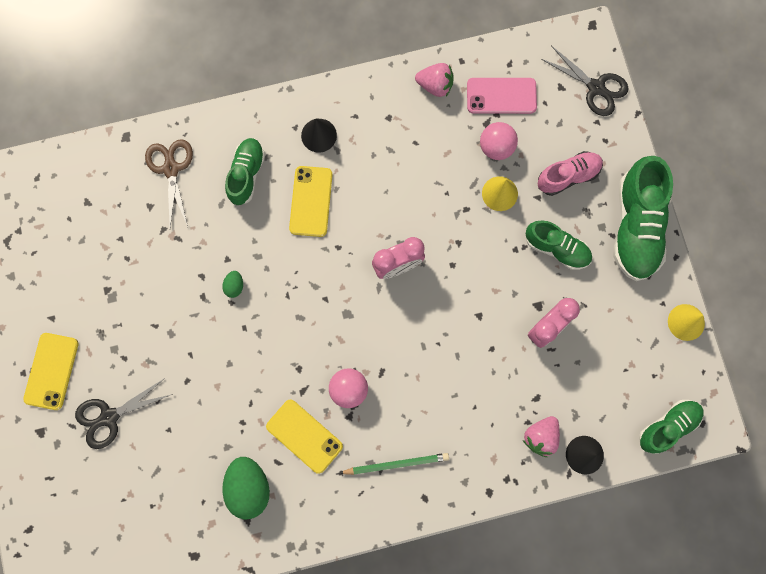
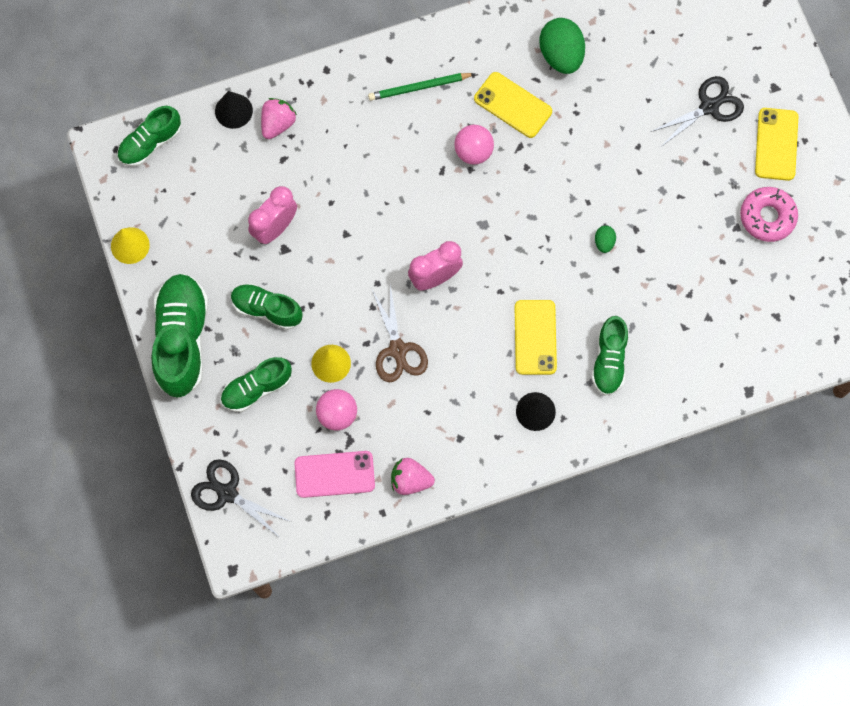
camera: 175 degrees right, 5 degrees down
(75, 298) = (767, 217): none -> pink donut
(171, 169) = (692, 360): brown scissors -> brown scissors (398, 349)
(568, 176) = (257, 388): pink shoe -> green shoe

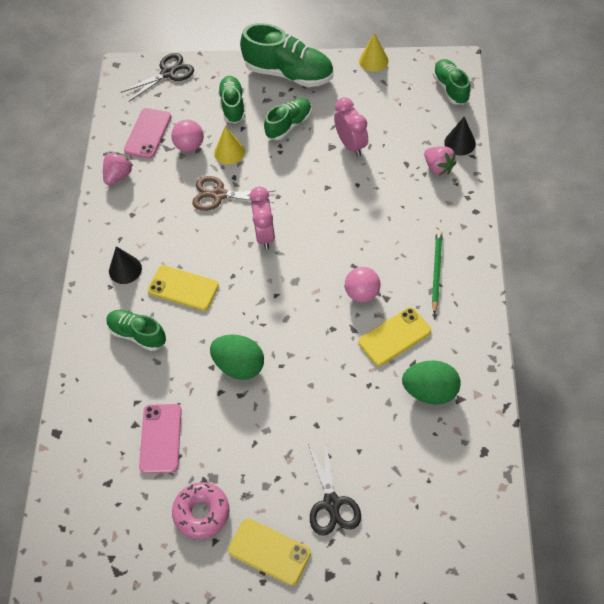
camera: 115 degrees right, 15 degrees down
(604, 242) = (239, 366): green egg -> green egg, size x2.14
(712, 286) = (160, 438): none -> pink phone

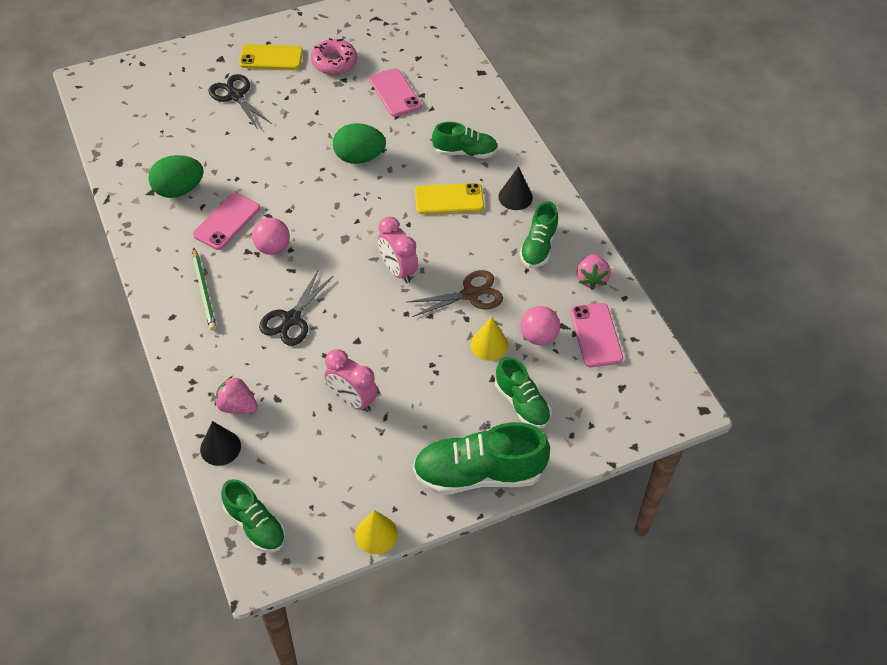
camera: 150 degrees right, 5 degrees down
(168, 73) = (630, 420): black scissors -> black scissors (291, 319)
(289, 125) = (439, 401): green shoe -> green shoe (538, 247)
(394, 336) = (227, 221): yellow phone -> pink phone

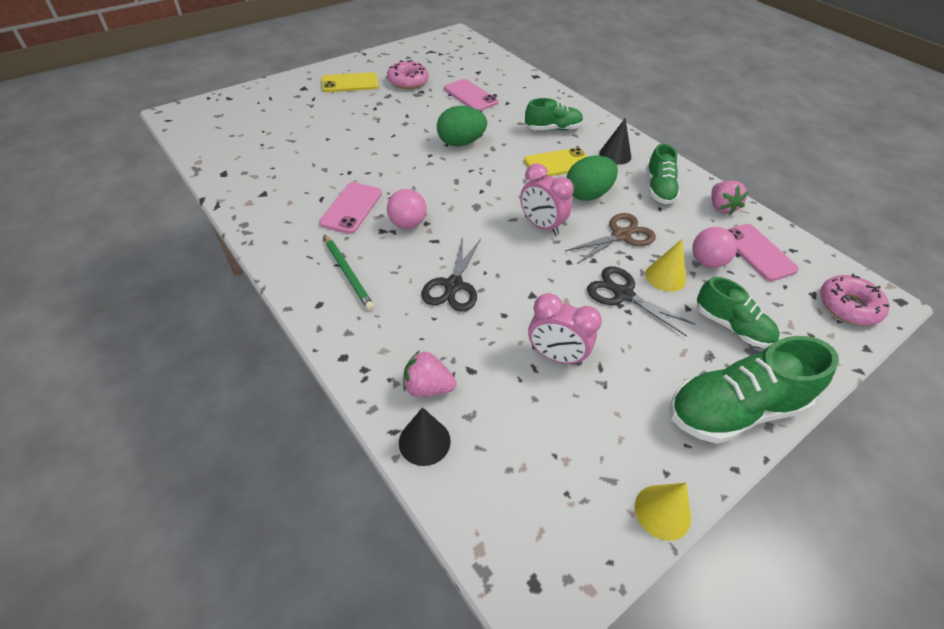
camera: 15 degrees left, 5 degrees down
(179, 190) = (293, 188): green egg -> green egg (587, 194)
(235, 96) = (326, 111): black scissors -> black scissors (623, 294)
(255, 525) = (507, 536): green shoe -> none
(647, 405) = (848, 306): none -> pink donut

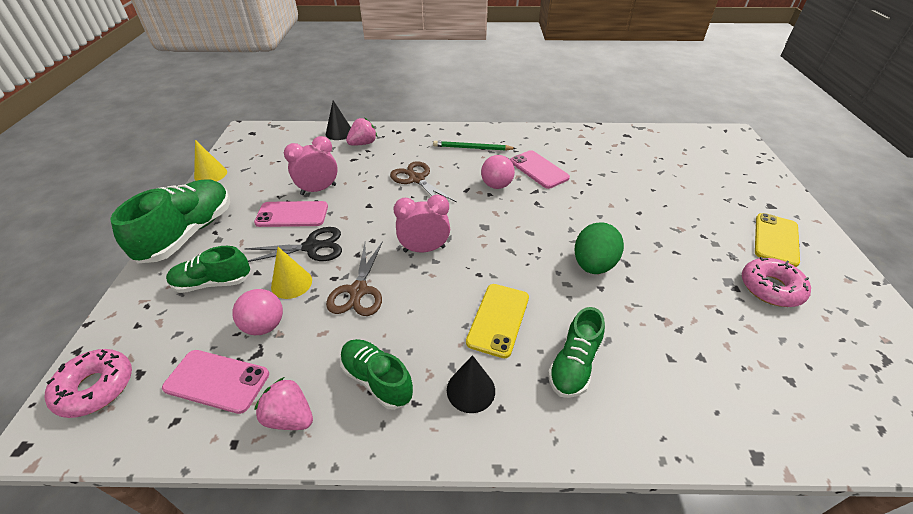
camera: 130 degrees right, 5 degrees down
(453, 285) = (416, 179): black scissors -> brown scissors
(470, 96) = (706, 329): pink phone -> pink phone (292, 215)
(587, 194) = (430, 307): green egg -> none

